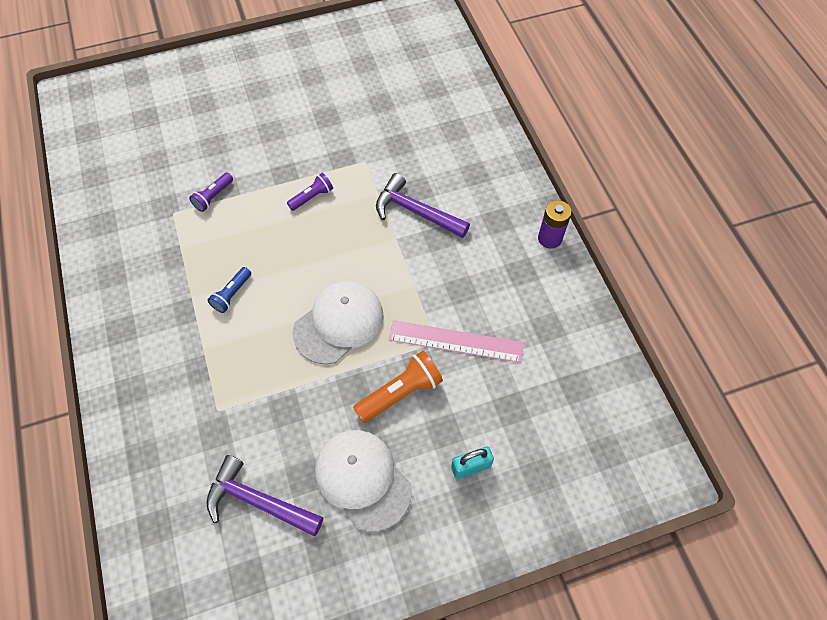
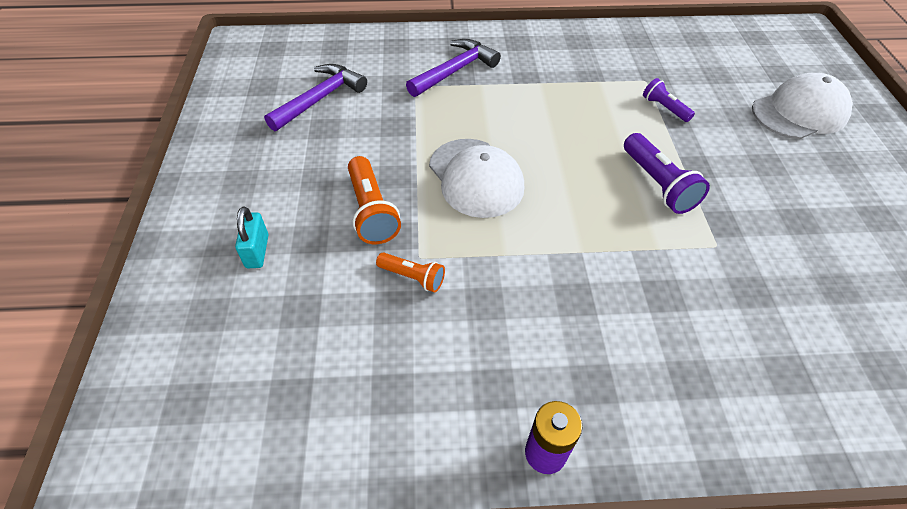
camera: 105 degrees right, 10 degrees down
(232, 294) = (536, 107): blue flashlight -> none
(312, 197) = (658, 184): purple flashlight -> purple flashlight, size x1.65
(362, 479) = (298, 165): white cap -> white cap (799, 112)
(415, 211) = (623, 283): purple hammer -> purple hammer (455, 70)
(456, 341) = (413, 277): pink ruler -> orange flashlight

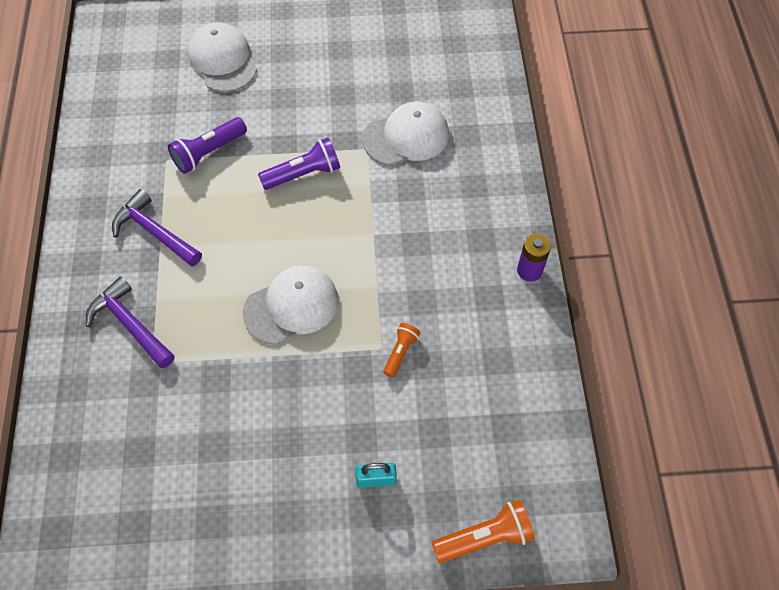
camera: 90 degrees left, 10 degrees up
(320, 99) = (164, 457): purple hammer -> purple hammer (154, 232)
(371, 211) = (330, 389): orange flashlight -> orange flashlight (484, 537)
(664, 108) = (208, 152): purple flashlight -> purple flashlight, size x1.65
(754, 291) = (406, 137): none -> white cap

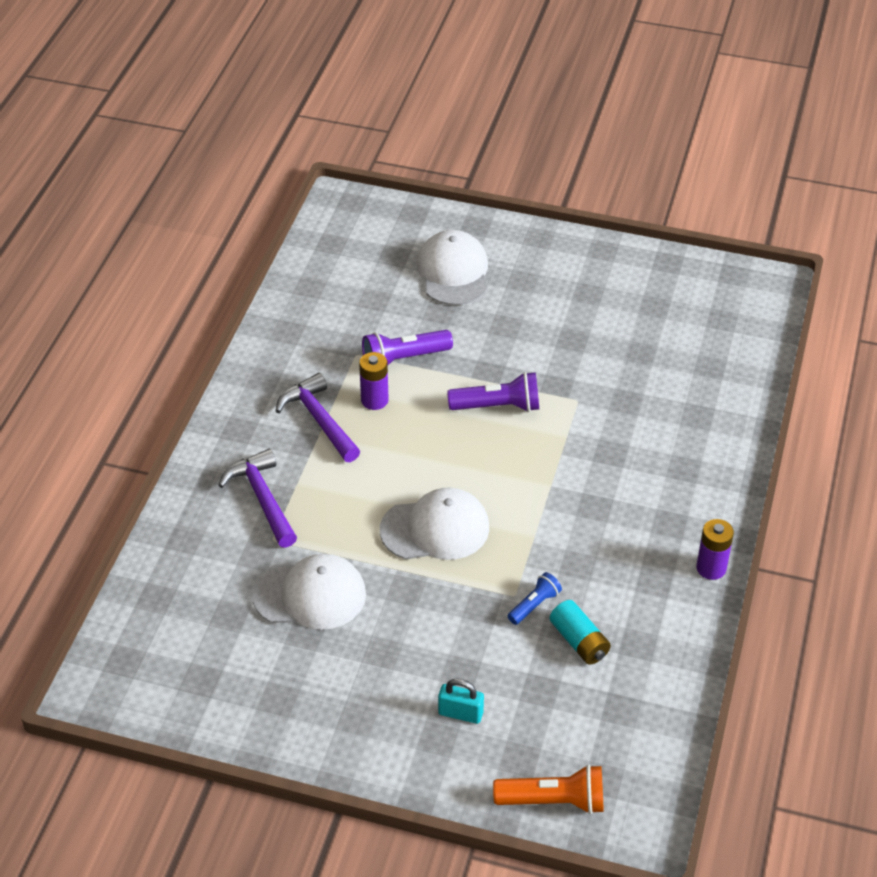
camera: 20 degrees right, 15 degrees down
(197, 199) = (374, 400): none -> purple battery
(400, 352) = (534, 605): orange flashlight -> blue flashlight
(406, 137) = (627, 399): white cap -> white cap (310, 595)
(449, 374) = (579, 641): none -> turquoise battery

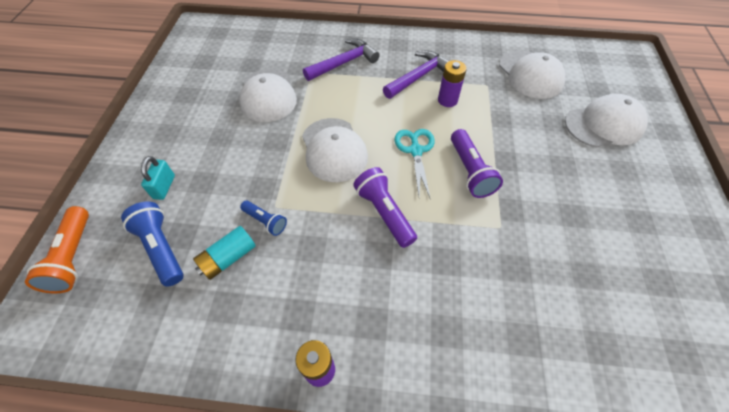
camera: 80 degrees right, 10 degrees up
(349, 308) = (530, 74): none -> white cap
(404, 359) = (495, 109): purple flashlight -> purple flashlight (384, 213)
(455, 448) = (415, 151): none -> turquoise scissors
(556, 708) = (161, 248): none -> blue flashlight

